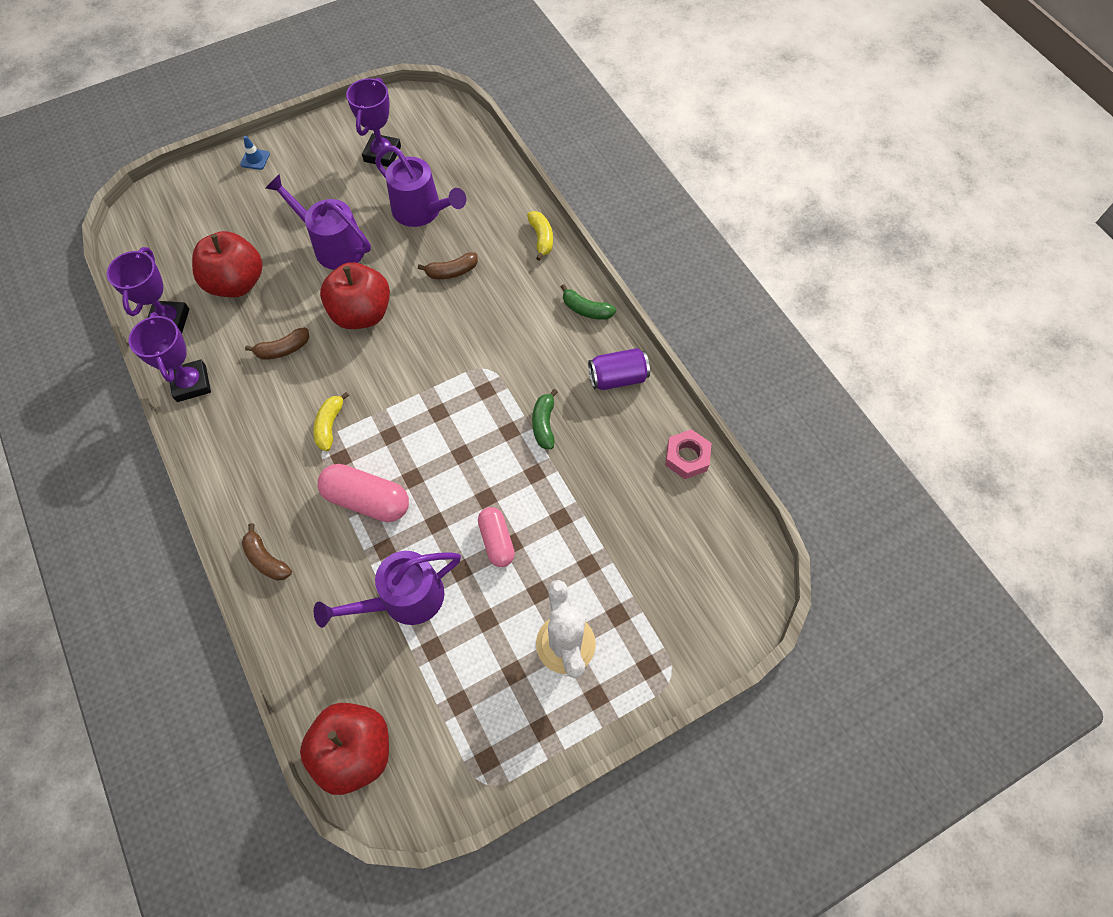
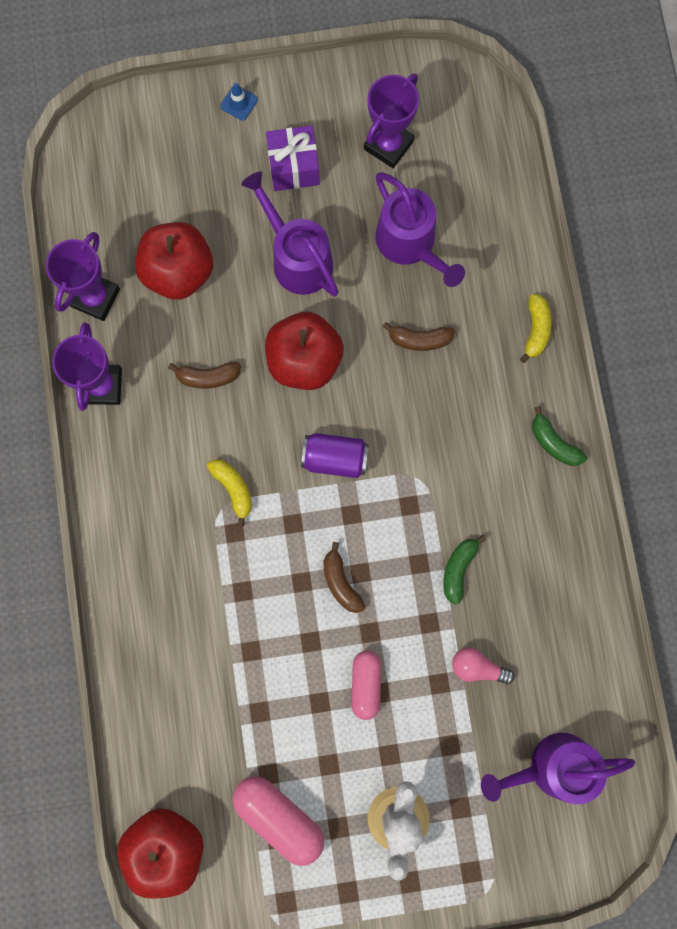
camera: 20 degrees right, 15 degrees up
(266, 559) = (131, 619): brown banana -> brown banana (340, 582)
(311, 187) = (293, 167): none -> purple gift
(330, 425) = (233, 489): yellow banana -> yellow banana turned 120 degrees clockwise
(367, 500) = (248, 590): pink capsule -> pink capsule (279, 817)
(403, 599) = (254, 712): purple watering can -> purple watering can (551, 767)
(588, 494) = (477, 667): none -> pink light bulb
(617, 378) = (557, 542): purple can -> purple can (335, 458)
(687, 457) = (596, 663): pink nut -> none

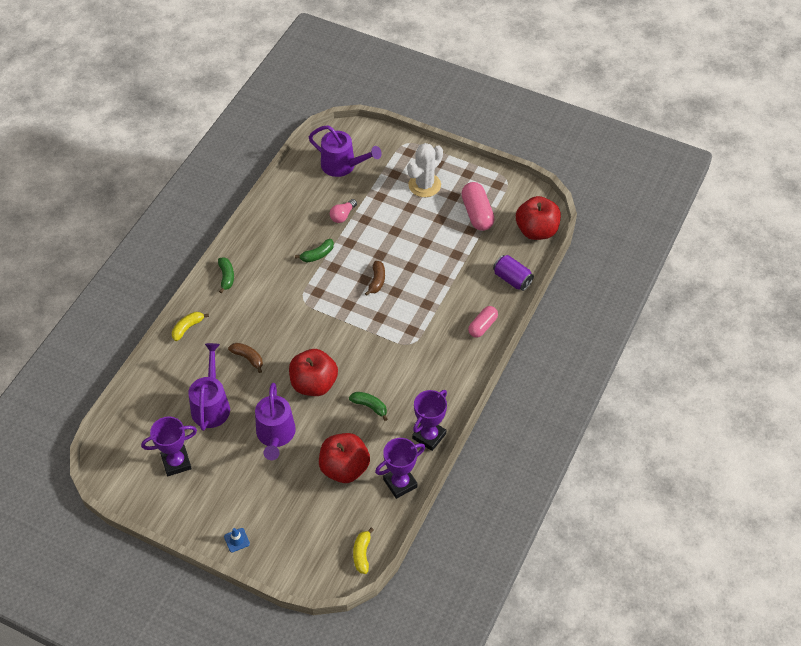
camera: 145 degrees left, 25 degrees down
(208, 377) = (370, 406): brown banana -> green banana
(233, 489) = (397, 348): yellow banana -> yellow banana (362, 554)
(293, 167) = (237, 484): purple gift -> none
(335, 458) = (336, 332): purple can -> purple can (512, 279)
(366, 684) = (398, 237): pink capsule -> pink capsule (482, 326)
(477, 667) = (342, 215): pink light bulb -> pink light bulb turned 75 degrees clockwise

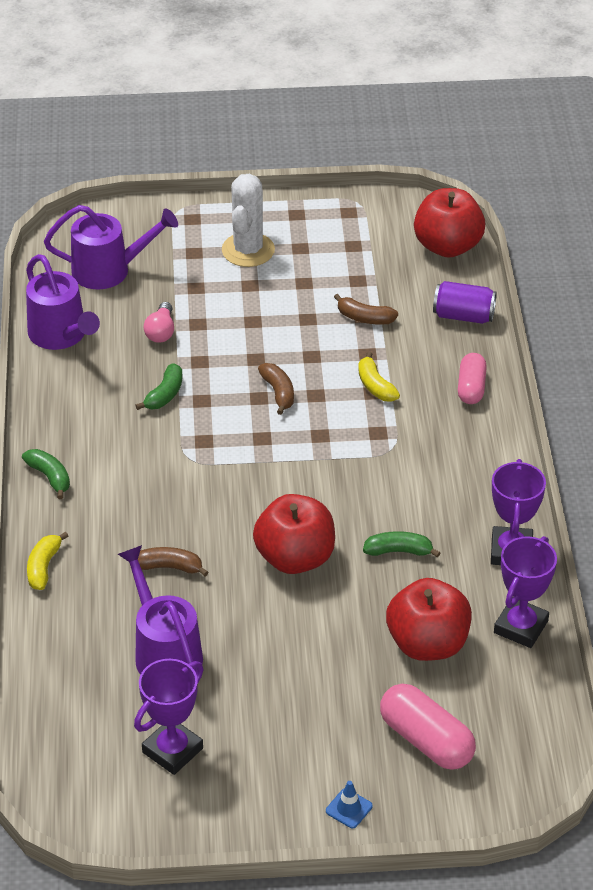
camera: 30 degrees left, 10 degrees down
(275, 435) = (293, 648): purple watering can -> purple watering can (61, 335)
(362, 554) = (542, 739): yellow banana -> yellow banana (375, 386)
(456, 256) = (364, 318): none -> brown banana
(477, 213) = (350, 257): pink capsule -> pink capsule (426, 740)

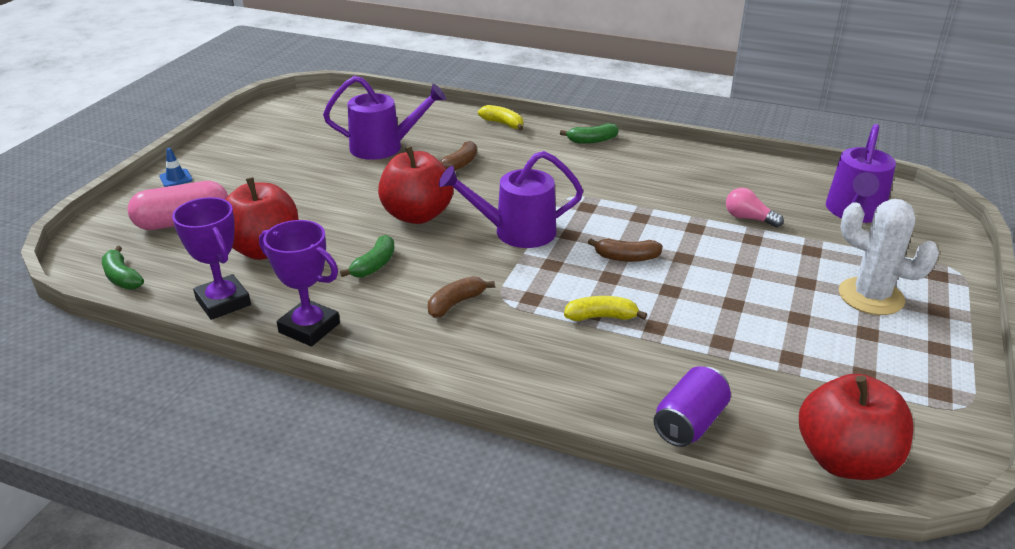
camera: 115 degrees right, 10 degrees down
(61, 335) = (763, 173): purple watering can -> purple watering can (515, 232)
(164, 395) = (658, 202): green banana -> green banana (122, 277)
(172, 750) = (301, 134): purple trophy -> none
(364, 318) = (718, 343): brown banana -> brown banana (456, 303)
(471, 387) = (557, 383): pink capsule -> none

